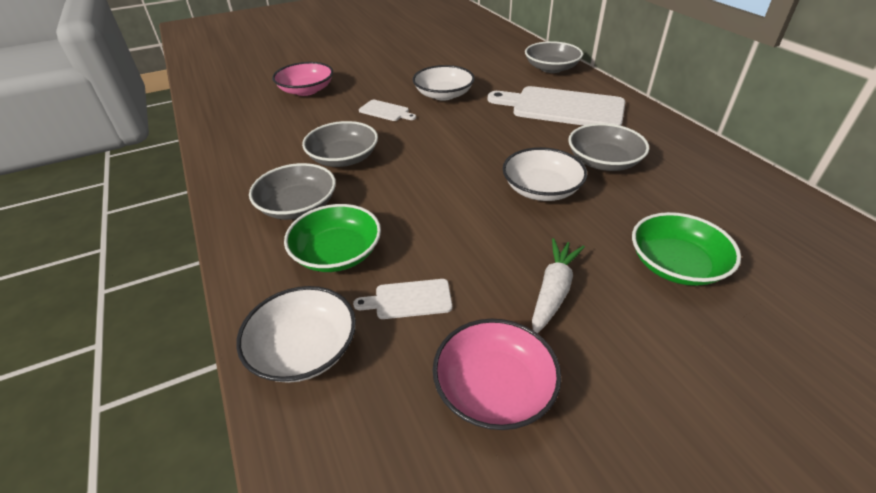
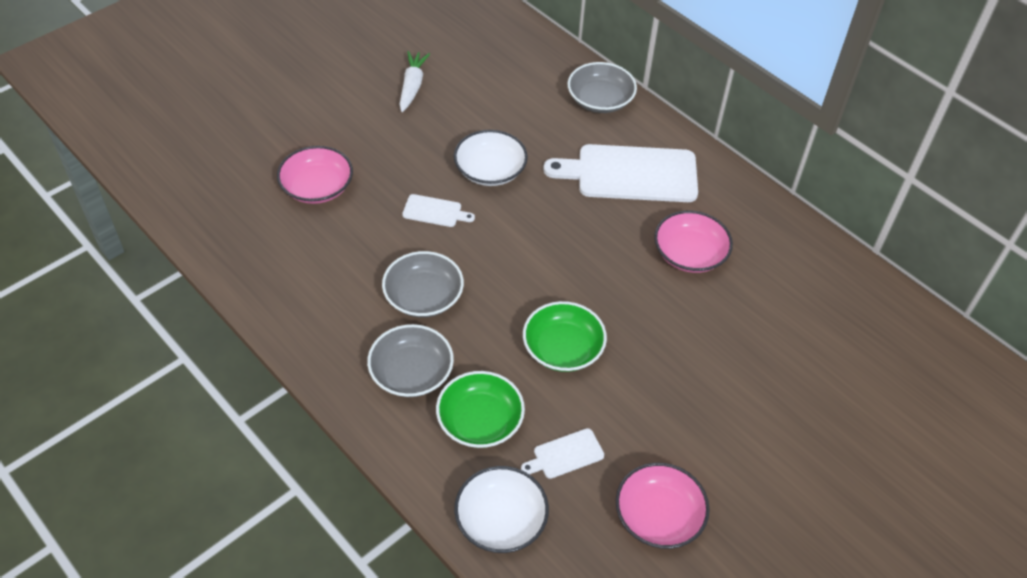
camera: 20 degrees left, 10 degrees up
(541, 189) = (640, 303): white bowl -> none
(553, 290) = (679, 419): white carrot -> white carrot (412, 86)
(603, 161) = (689, 254): grey bowl -> pink bowl
(676, 265) = (771, 371): green bowl -> green bowl (563, 348)

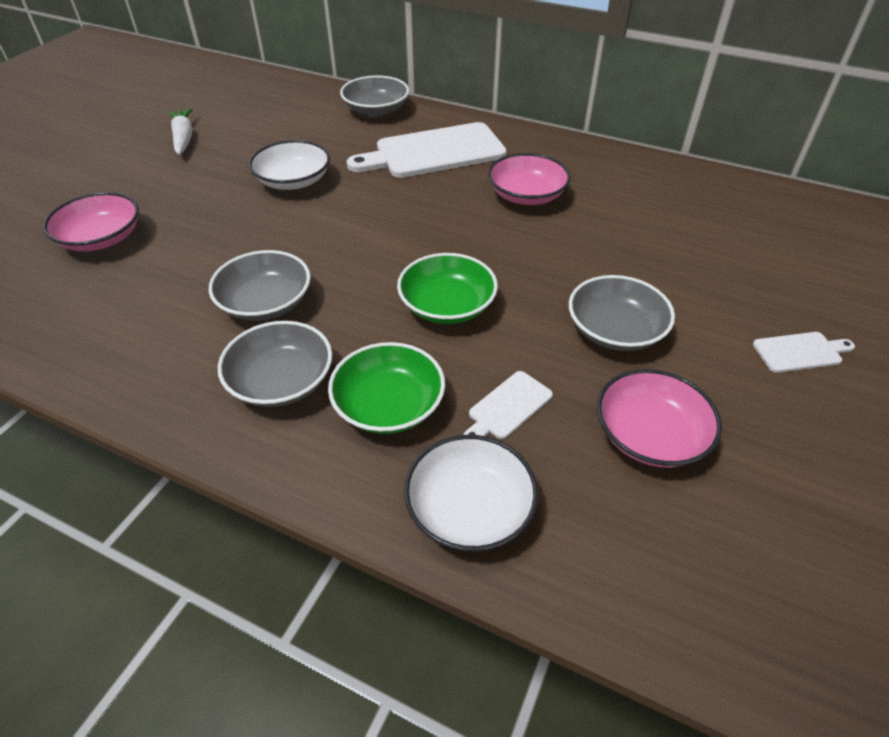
camera: 20 degrees left, 5 degrees down
(435, 211) = (247, 226): white cutting board -> white cutting board (800, 352)
(686, 419) = (615, 330): none -> grey bowl

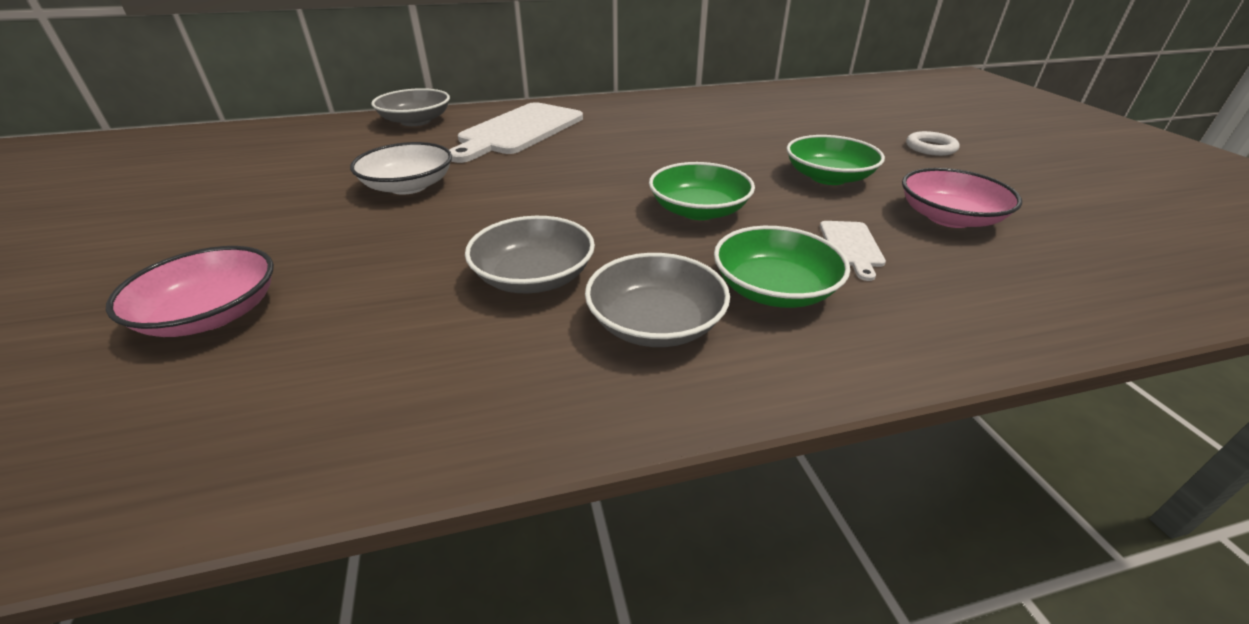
camera: 40 degrees left, 10 degrees down
(183, 138) = (204, 196): white carrot -> none
(469, 508) = (947, 317): white bowl -> none
(526, 195) = (638, 132): pink bowl -> none
(615, 330) = (828, 177): grey bowl -> green bowl
(800, 352) = (930, 148): white cutting board -> white ring

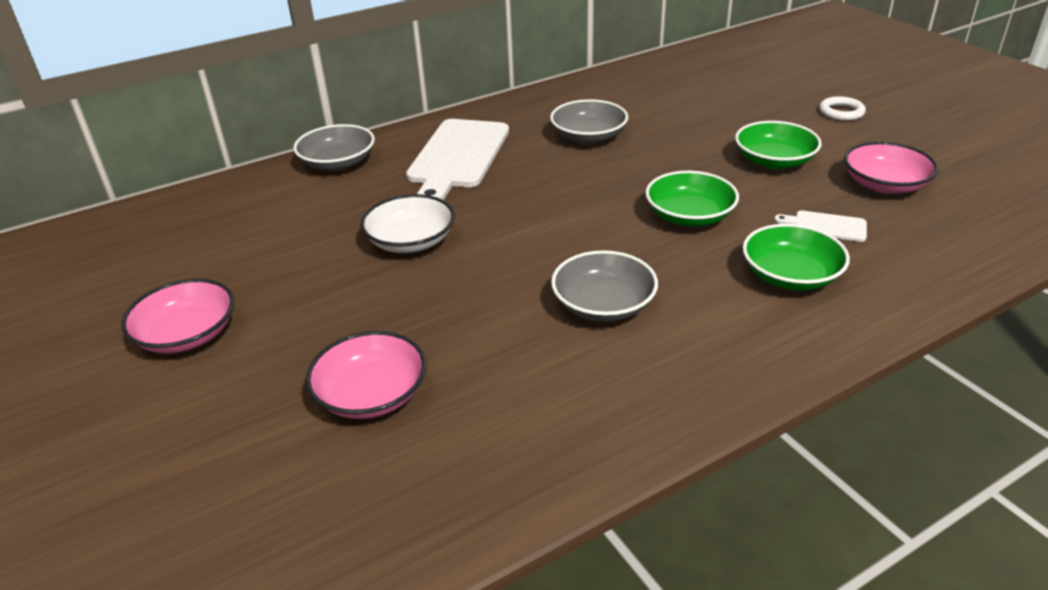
camera: 15 degrees left, 0 degrees up
(135, 225) = (187, 335): none -> pink bowl
(655, 323) = (724, 321): grey bowl -> grey bowl (588, 136)
(851, 246) = (826, 226): white cutting board -> white cutting board turned 120 degrees clockwise

